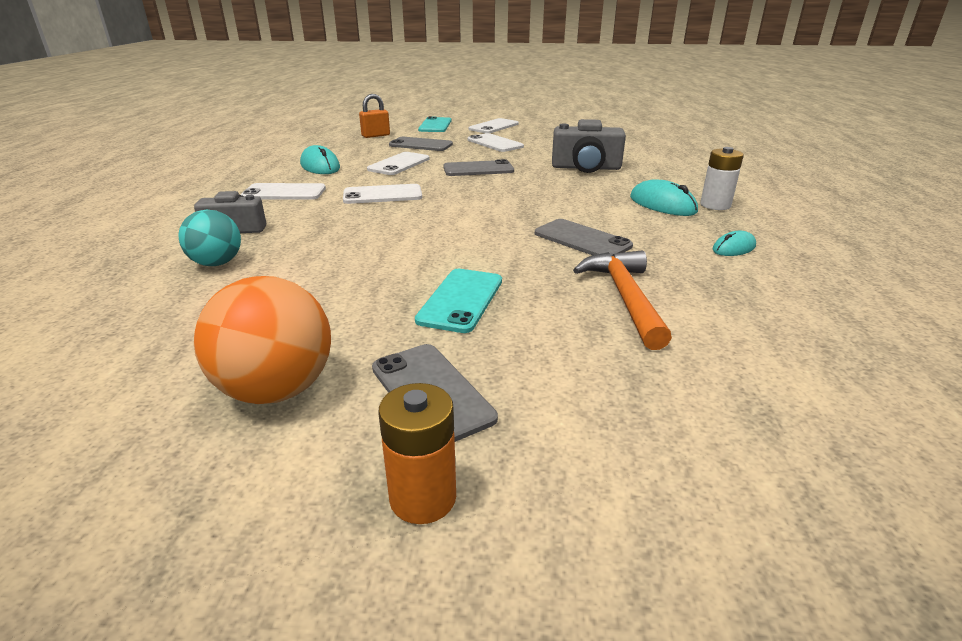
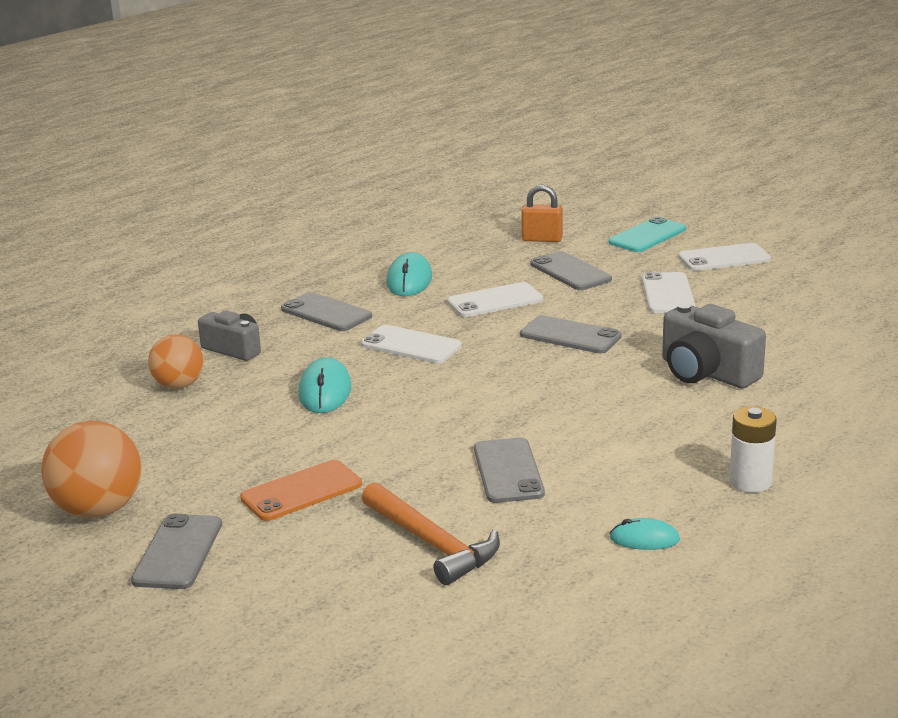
camera: 40 degrees right, 5 degrees down
(217, 263) = (179, 385): turquoise ball -> orange ball
(284, 192) = (326, 313): white phone -> grey phone
(423, 497) = (92, 606): orange battery -> none
(461, 300) = (301, 491): turquoise phone -> orange phone
(625, 298) = (432, 543): orange hammer -> orange hammer turned 105 degrees clockwise
(662, 204) = (686, 459): turquoise mouse -> turquoise mouse (325, 391)

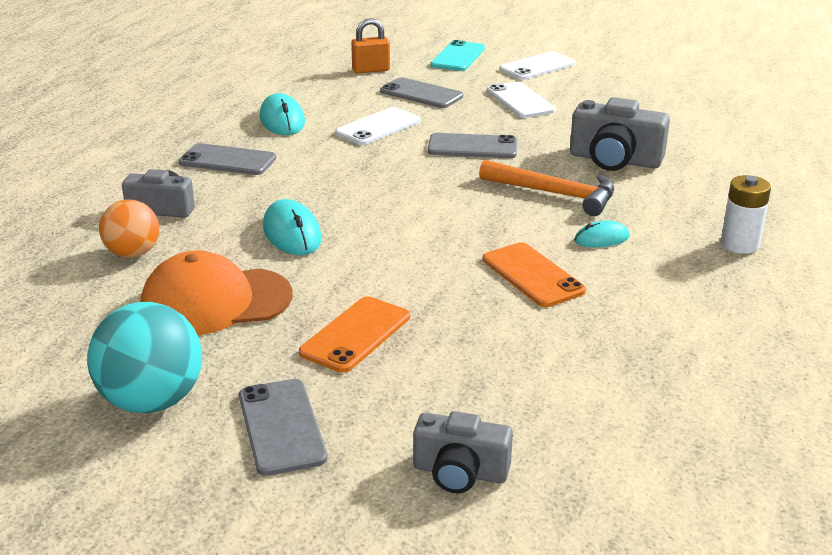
camera: 25 degrees left, 5 degrees up
(98, 510) = (152, 401): orange ball -> turquoise ball
(211, 440) = (216, 302): none -> orange cap
(286, 621) = (460, 472): none -> grey camera
(411, 345) = (337, 177): white phone -> none
(432, 543) = (528, 358): orange hammer -> orange hammer (554, 194)
(508, 471) = (532, 275): grey phone -> orange phone
(644, 539) = (706, 312): turquoise mouse -> turquoise mouse (601, 239)

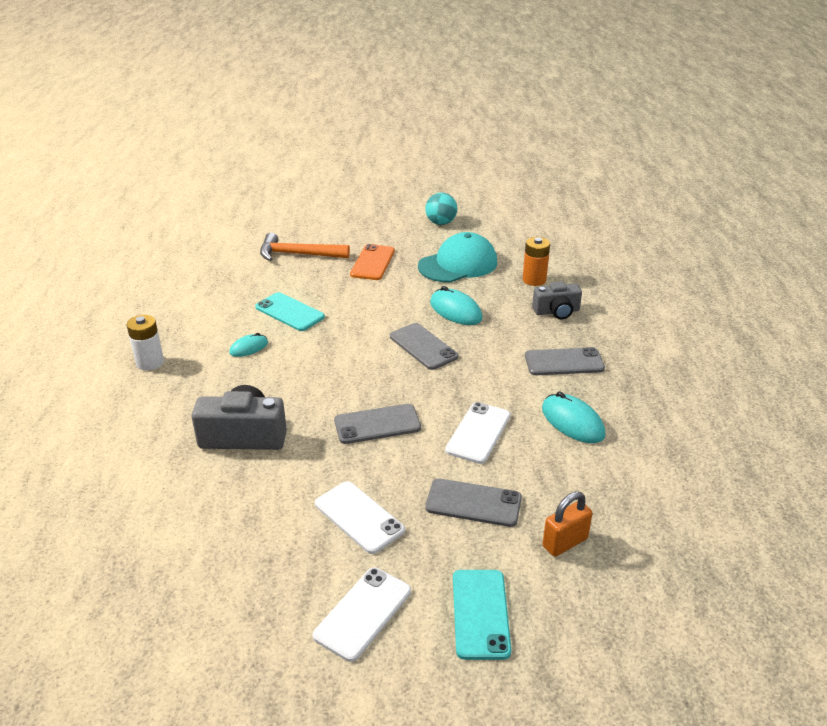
camera: 160 degrees right, 5 degrees up
(133, 253) = (534, 280): orange ball -> orange battery
(152, 401) = (441, 223): turquoise ball -> turquoise ball, size x0.66
(216, 302) = (458, 264): orange cap -> turquoise cap
(281, 426) = (378, 225): grey phone -> grey phone (423, 346)
(460, 472) = (297, 224): grey camera -> none
(532, 275) = (289, 312): orange phone -> turquoise phone
(554, 194) = (290, 382): orange hammer -> orange hammer (298, 254)

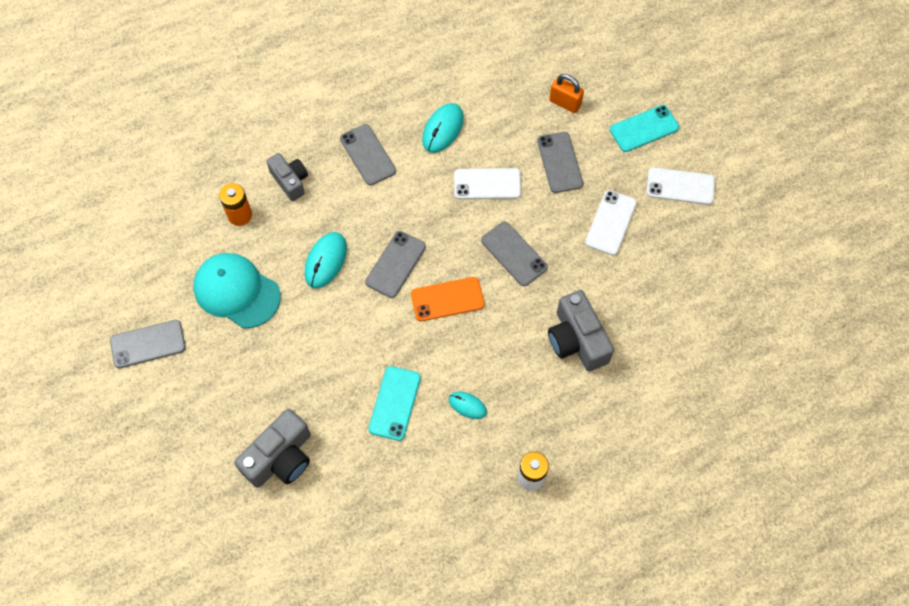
camera: 115 degrees left, 30 degrees up
(298, 254) = (280, 458): orange hammer -> grey camera
(373, 263) = (267, 373): orange phone -> orange phone (447, 299)
(441, 223) = (148, 344): turquoise ball -> grey phone

